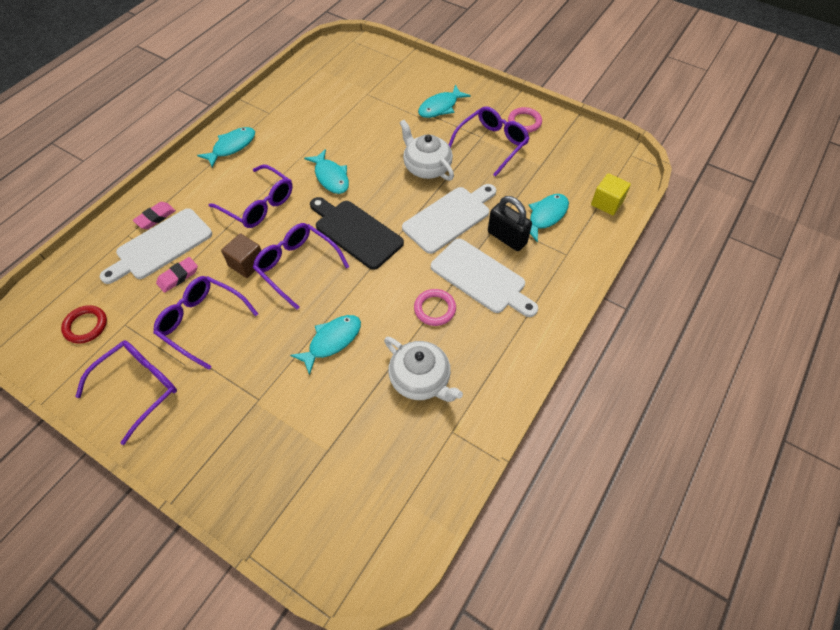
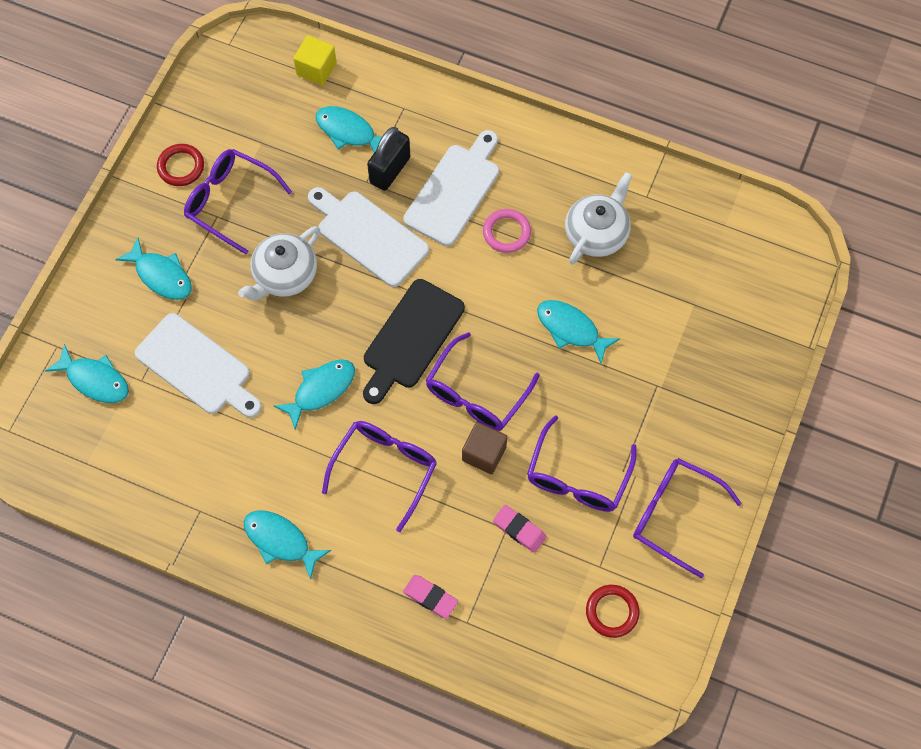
camera: 100 degrees left, 10 degrees up
(161, 246) = (476, 570): white cutting board -> white cutting board (197, 367)
(373, 74) = (95, 380): none -> turquoise fish
(524, 122) = (181, 167): pink ring -> red ring

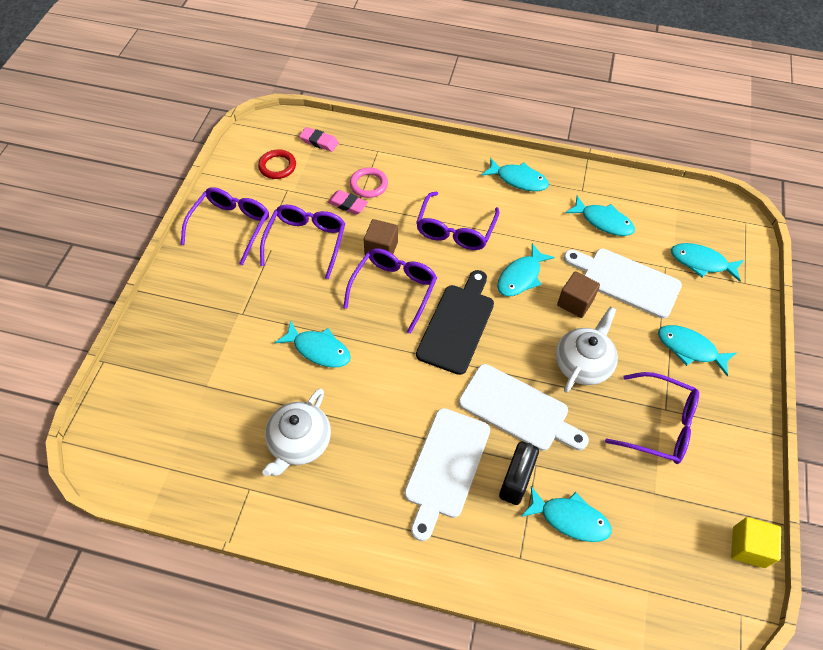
camera: 170 degrees right, 10 degrees down
(181, 167) = (722, 454): red ring -> none
(191, 456) = (603, 221): none -> turquoise fish
(267, 348) = (575, 302): none -> brown cube
(316, 69) = (630, 595): yellow cube -> yellow cube (748, 547)
(430, 597) = (405, 161): pink eraser -> pink eraser (319, 141)
(506, 232) = (387, 430): pink ring -> pink ring (368, 185)
(674, 515) = (231, 226): purple glasses -> purple glasses turned 90 degrees counterclockwise

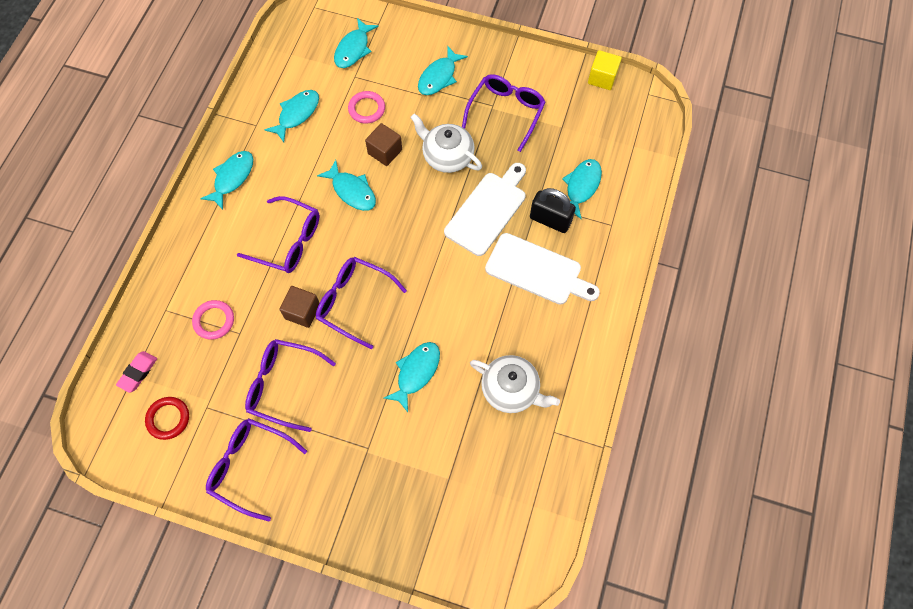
camera: 85 degrees left, 10 degrees up
(347, 204) = (238, 343): pink eraser -> none
(457, 325) = (399, 250): black cutting board -> none
(626, 281) = (367, 109): white cutting board -> pink ring

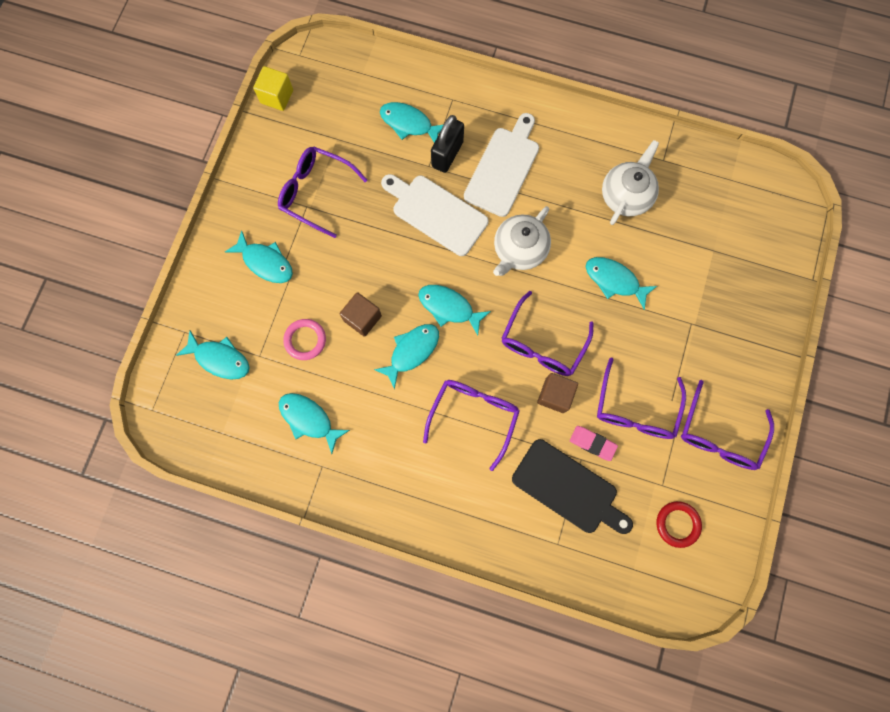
camera: 90 degrees left, 10 degrees up
(138, 372) = (630, 564): pink eraser -> pink eraser (592, 443)
(214, 321) = (568, 488): pink ring -> black cutting board
(232, 178) = (393, 487): turquoise fish -> turquoise fish (449, 307)
(447, 156) = (369, 253): white teapot -> white teapot (519, 250)

